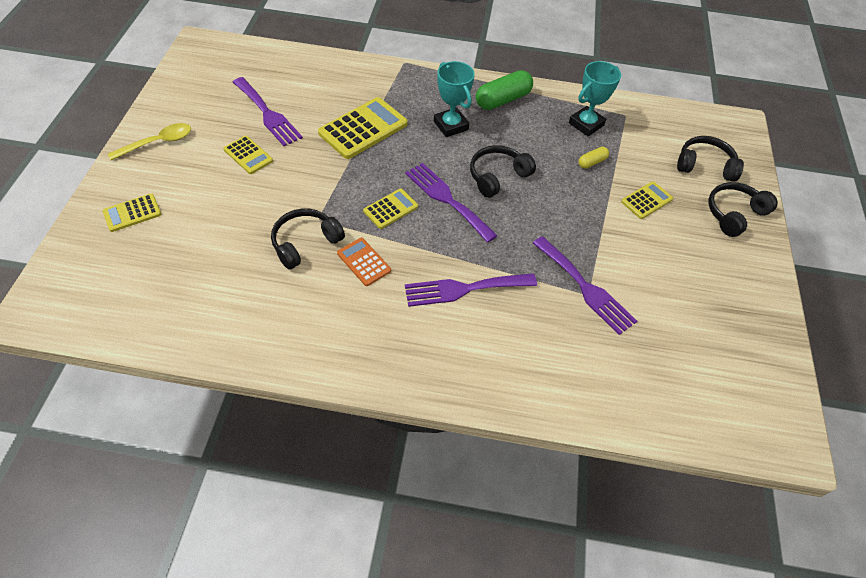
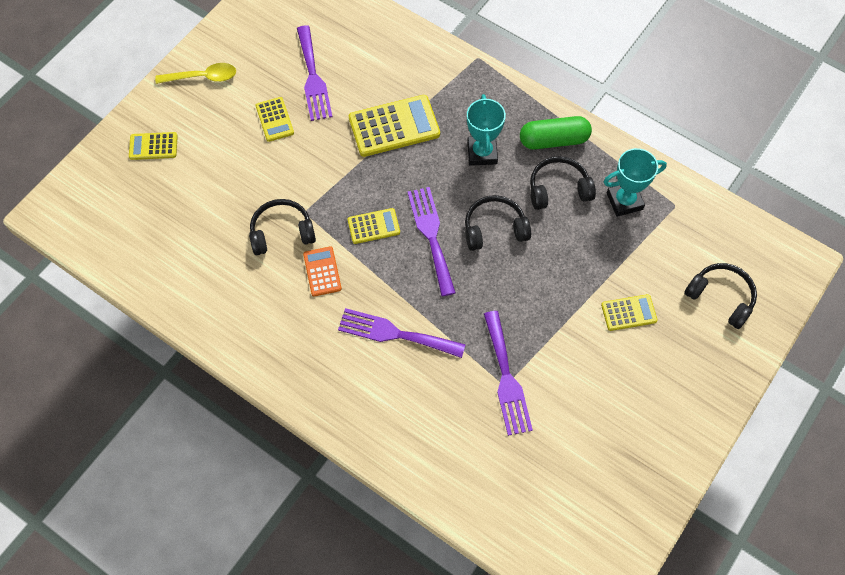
camera: 30 degrees right, 10 degrees up
(592, 162) = (600, 248): yellow capsule -> none
(734, 214) = (711, 363): black headphones -> black headphones (558, 189)

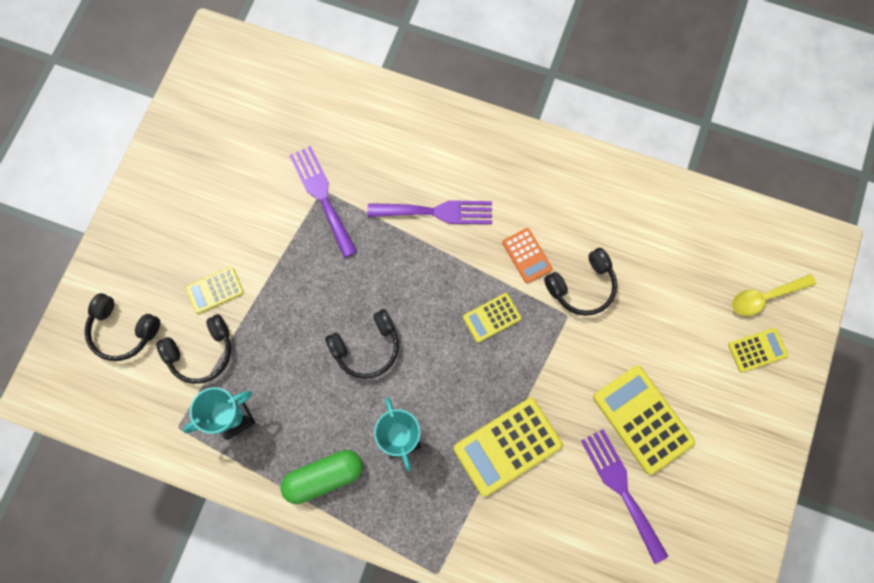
camera: 165 degrees right, 10 degrees up
(202, 77) = (747, 454): yellow spoon -> yellow spoon (765, 297)
(274, 119) = (642, 419): yellow calculator -> yellow calculator, size x1.79
(431, 235) = (430, 323): purple fork -> none
(558, 189) = (308, 413): black headphones -> black headphones (201, 352)

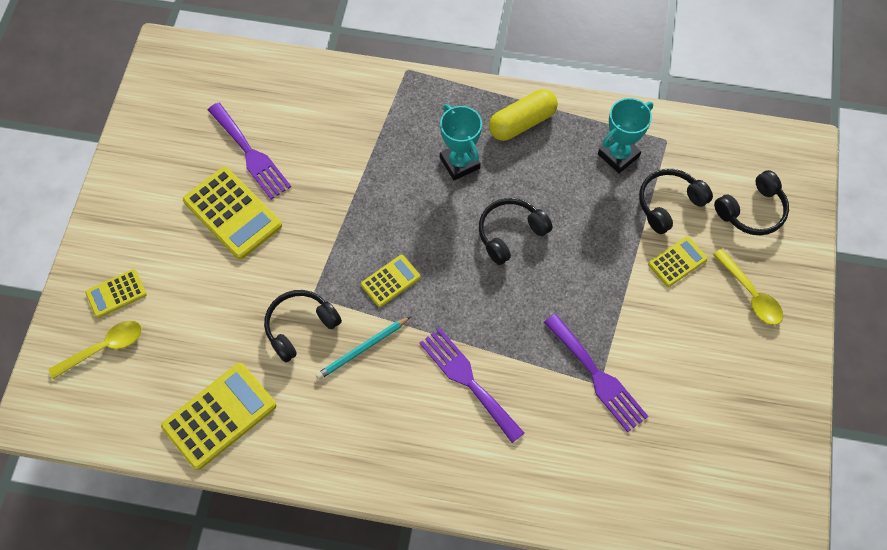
camera: 170 degrees right, 10 degrees down
(123, 330) = (752, 211): black headphones -> black headphones turned 135 degrees clockwise
(159, 247) = (750, 294): none -> yellow spoon
(324, 477) = (522, 122): green capsule -> yellow capsule
(436, 212) = (468, 380): purple fork -> purple fork turned 60 degrees clockwise
(507, 446) = (359, 171): yellow calculator -> yellow calculator (219, 416)
(527, 255) = (362, 349): orange calculator -> turquoise pencil

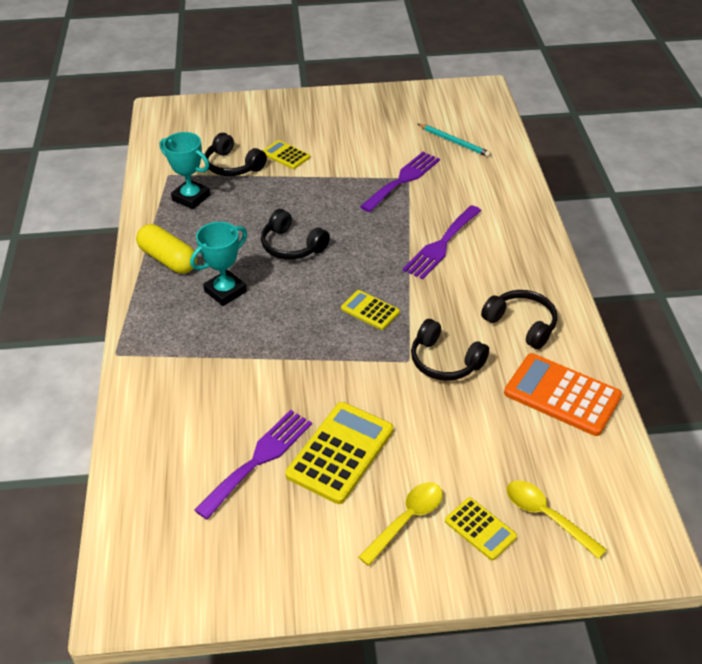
camera: 105 degrees left, 20 degrees down
(219, 416) = (562, 395): yellow calculator -> orange calculator
(362, 349) = (446, 313): turquoise pencil -> turquoise pencil (454, 142)
(750, 294) = (300, 120): yellow spoon -> yellow spoon (406, 520)
(752, 211) = (227, 127): black headphones -> black headphones (521, 324)

